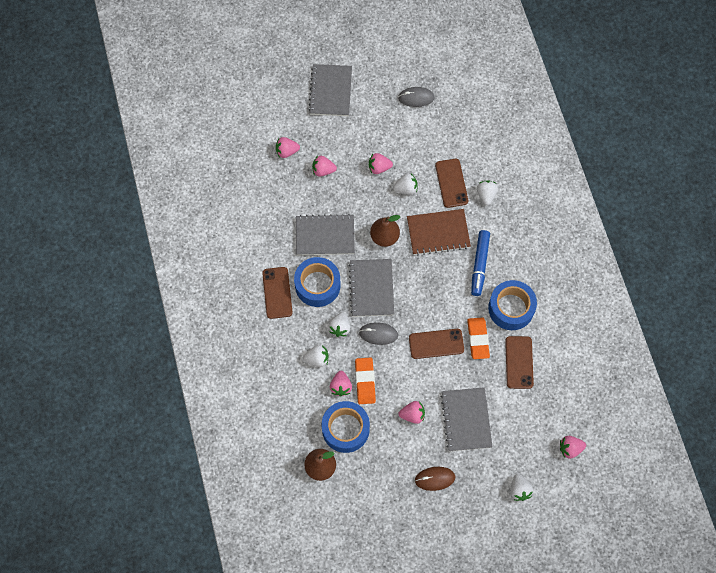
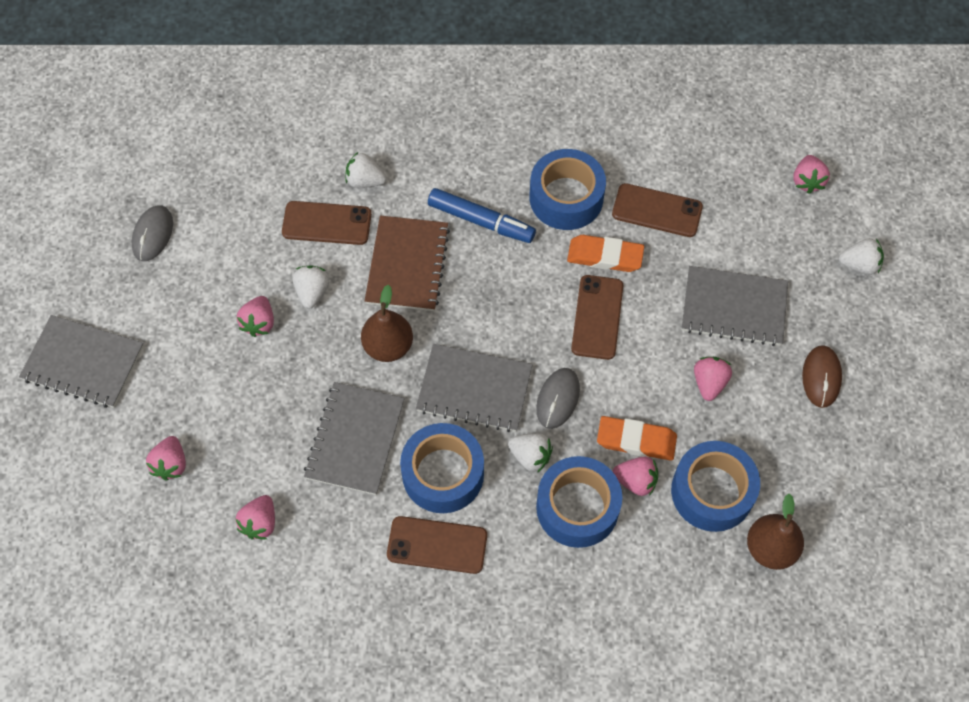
camera: 75 degrees left, 5 degrees down
(317, 359) = (577, 507): white strawberry -> blue tape
(323, 170) = (231, 412): pink strawberry -> pink strawberry (260, 523)

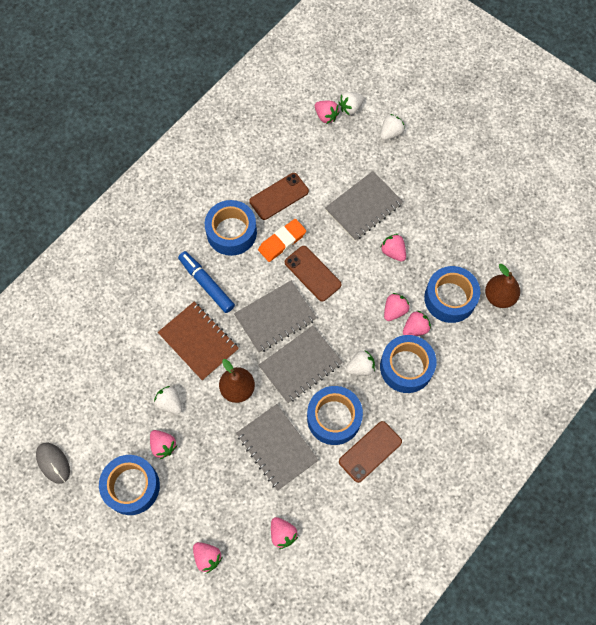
camera: 50 degrees left, 5 degrees up
(83, 363) = (101, 562): grey notebook -> grey notebook (275, 317)
(188, 328) = (131, 486): none -> blue tape
(327, 223) = (134, 363): brown phone -> none
(365, 180) = (127, 323): white strawberry -> white strawberry (350, 108)
(481, 221) = (206, 284): blue marker -> blue marker turned 105 degrees counterclockwise
(558, 399) = (341, 329): grey mouse -> none
(636, 440) = (394, 310): orange eraser -> pink strawberry
(821, 377) = (433, 200): brown mouse -> none

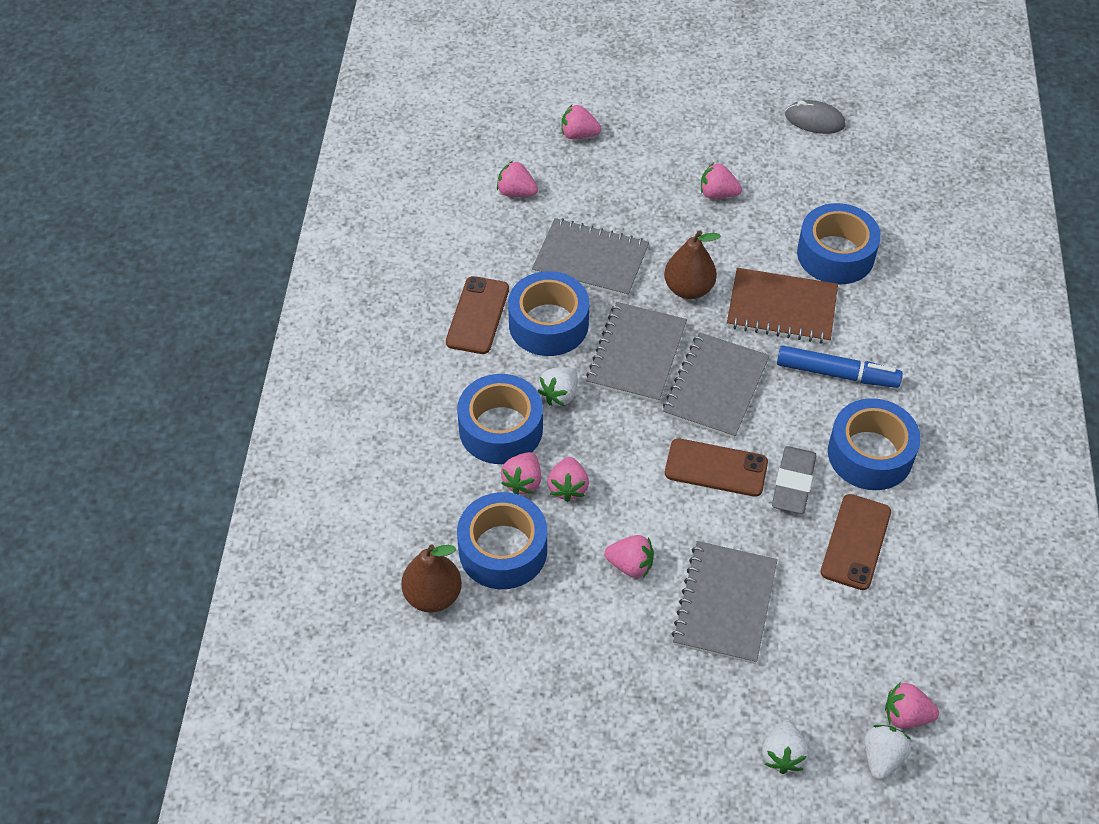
camera: 145 degrees right, 15 degrees down
(131, 486) = (714, 145): blue tape -> blue tape (835, 254)
(170, 403) = (751, 233): white strawberry -> none
(282, 242) = (793, 483): orange eraser -> grey eraser

